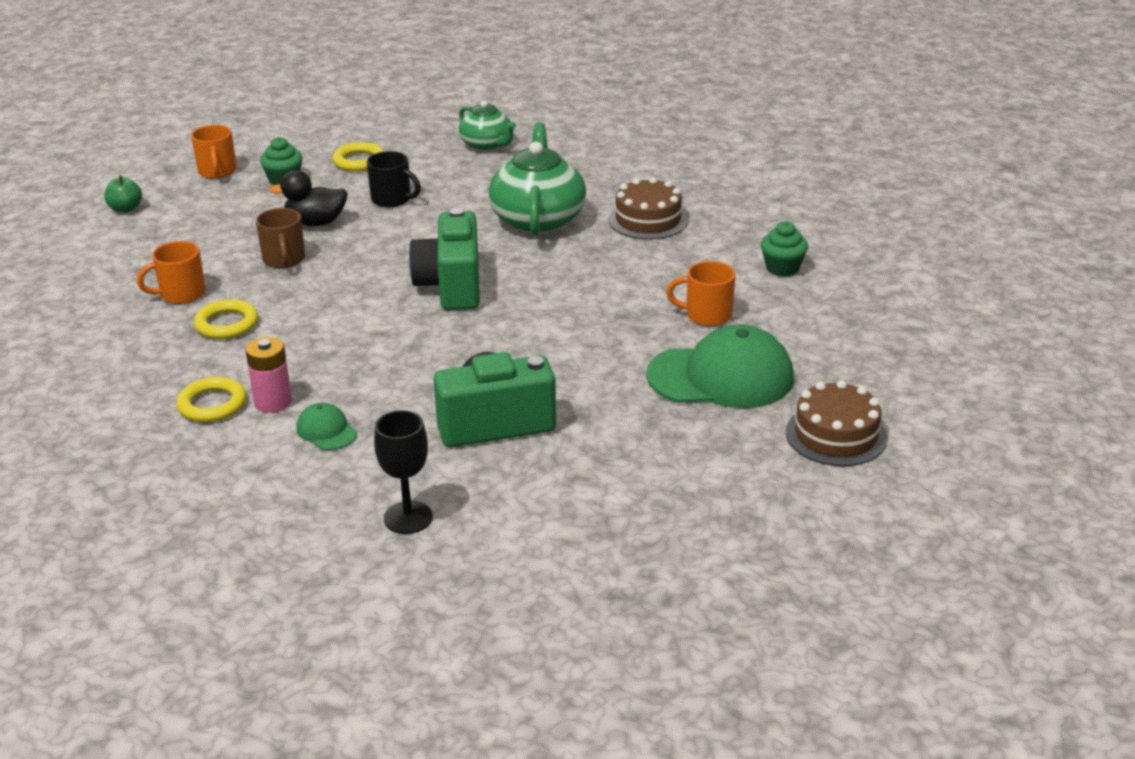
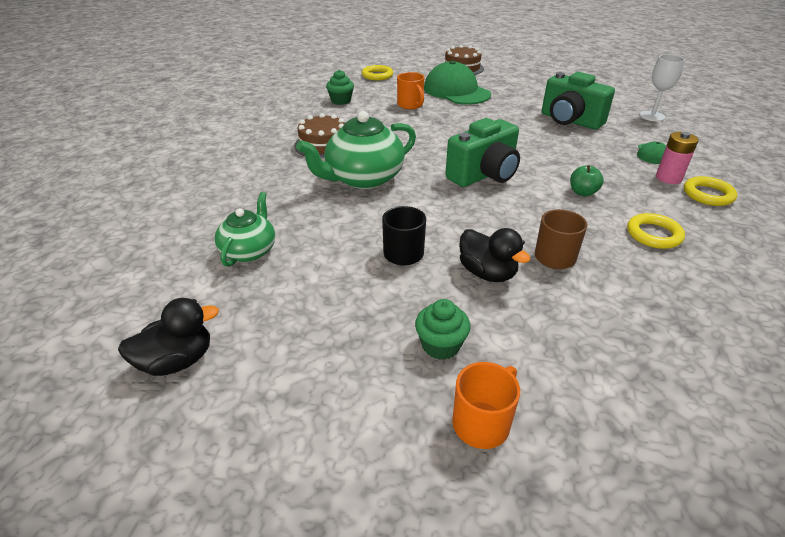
camera: 125 degrees left, 5 degrees up
(126, 209) = (647, 444): green apple -> green apple (582, 192)
(181, 294) = (669, 279): orange mug -> none
(359, 161) = (349, 314): yellow ring -> yellow ring (377, 75)
(401, 107) = (177, 361): none -> black duck
(408, 518) = (652, 116): black goblet -> white goblet

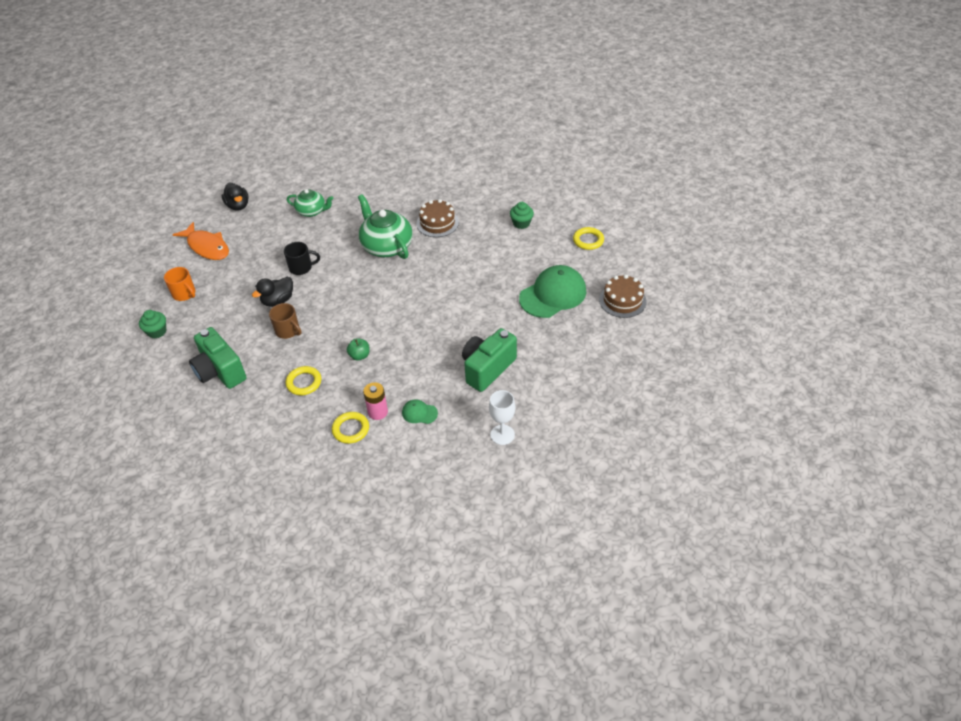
camera: 90 degrees right, 10 degrees up
(315, 402) = (207, 247): none -> orange fish
(410, 105) = (516, 265): orange mug -> none
(440, 345) = (229, 282): green cupcake -> green cupcake (157, 331)
(484, 175) = (388, 305): green camera -> green camera (220, 371)

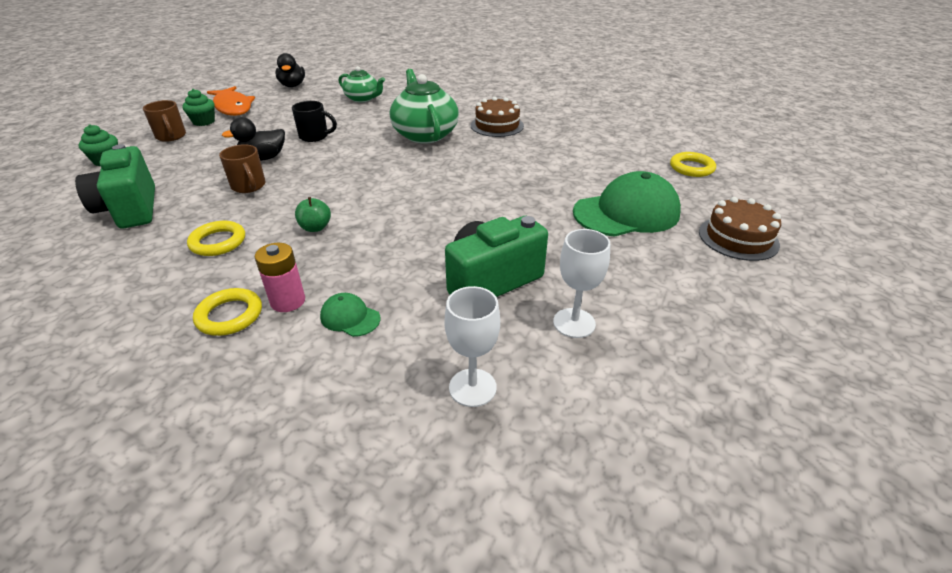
camera: 15 degrees right, 10 degrees down
(184, 294) = (171, 136): orange mug -> brown mug
(521, 223) = (602, 140): green cupcake -> green cupcake (204, 122)
(541, 385) = (574, 323): none -> white goblet

